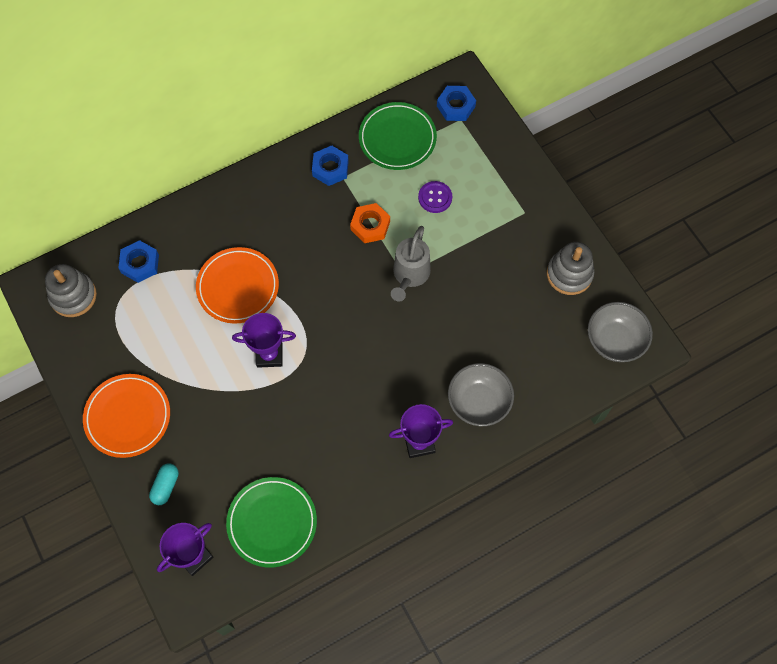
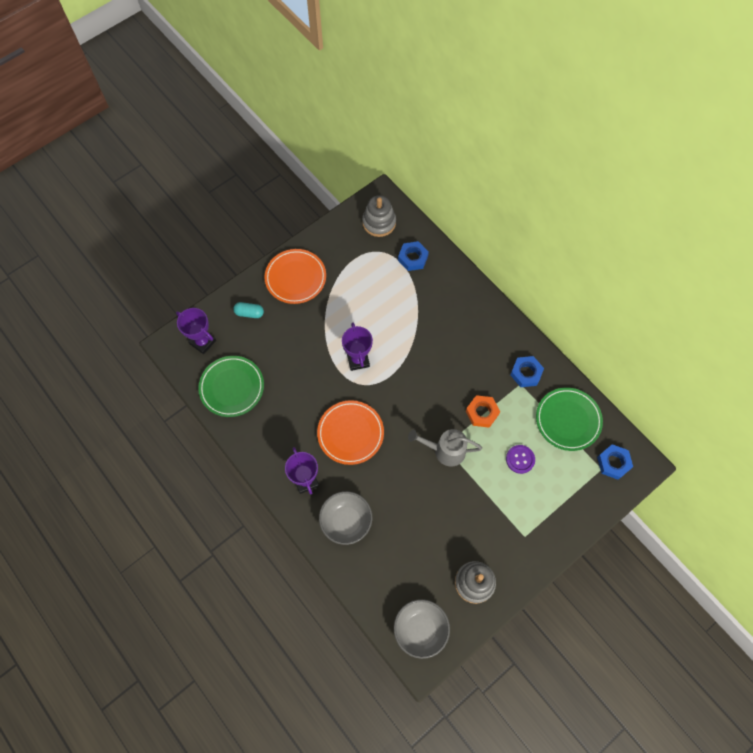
camera: 80 degrees right, 0 degrees up
(238, 287) = (408, 327): orange plate -> orange plate (350, 433)

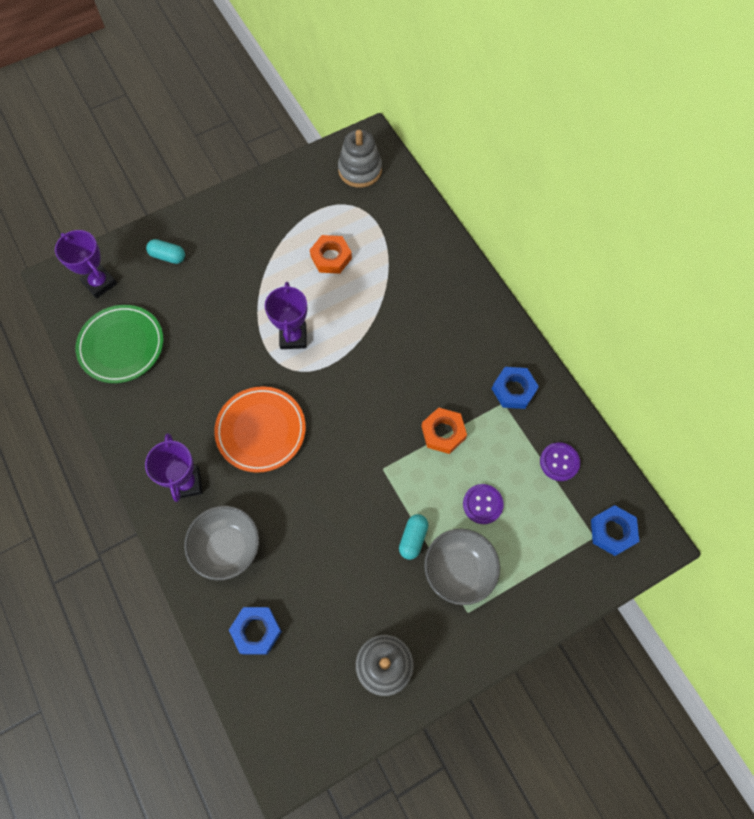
camera: 10 degrees right, 0 degrees up
(295, 278) = (237, 222): orange plate -> none
(372, 294) = (331, 257): none -> orange nut
(413, 258) = (394, 220): blue nut -> blue nut (256, 631)
(420, 629) = (294, 718): grey bowl -> grey bowl (459, 570)
(444, 451) = (381, 475): grey watering can -> none
(476, 492) = (413, 538): none -> turquoise capsule
(568, 420) = (559, 462): green plate -> purple button

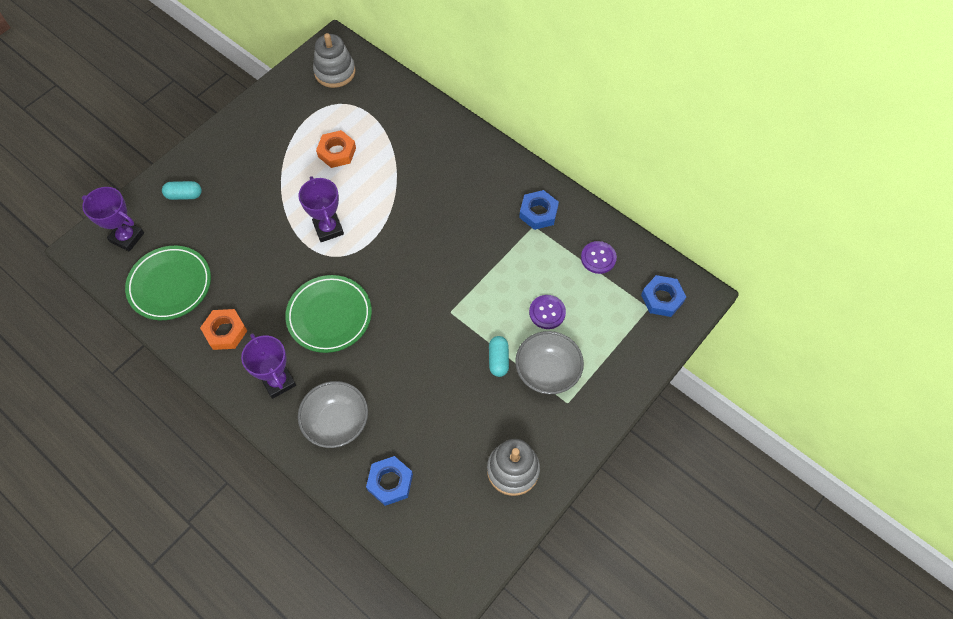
camera: 20 degrees left, 5 degrees down
(261, 430) = (329, 316): orange plate -> green plate
(443, 432) = (491, 266): orange nut -> orange nut (225, 331)

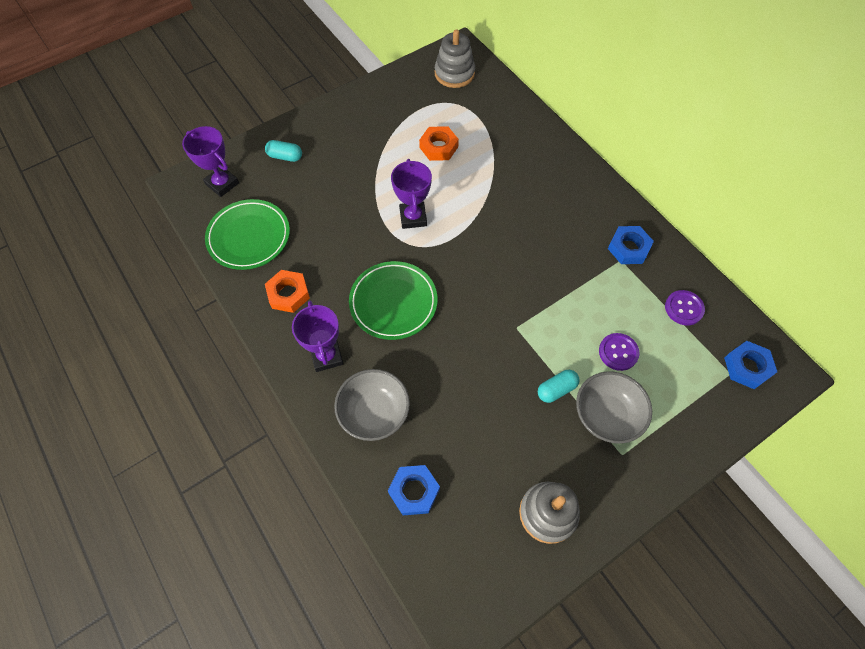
camera: 15 degrees right, 0 degrees up
(498, 360) = (556, 389): turquoise capsule -> turquoise capsule turned 45 degrees clockwise

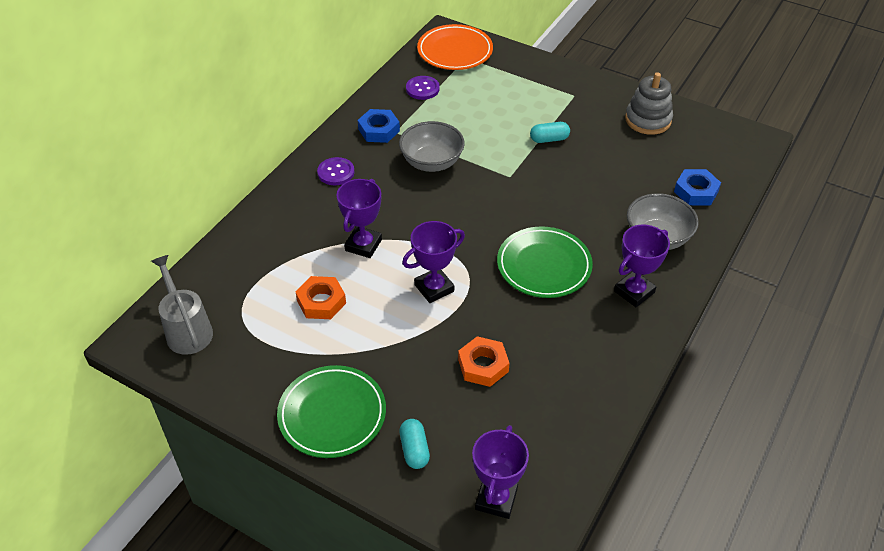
camera: 115 degrees left, 15 degrees down
(249, 237) = (552, 426): green plate -> green plate (332, 414)
(288, 294) = (594, 352): orange nut -> orange nut (483, 365)
(454, 73) = (187, 330): grey stacking toy -> grey watering can
(483, 189) = (363, 245): none -> purple trophy
(556, 389) = (549, 139): turquoise capsule -> turquoise capsule turned 45 degrees counterclockwise
(606, 415) = (550, 109): grey bowl -> grey bowl (432, 162)
(618, 352) = (490, 114): purple button -> purple button (336, 172)
(747, 367) = (455, 51): blue nut -> orange plate

